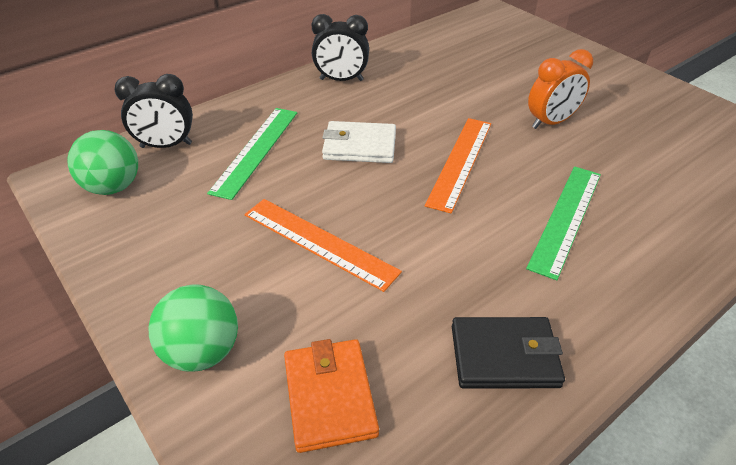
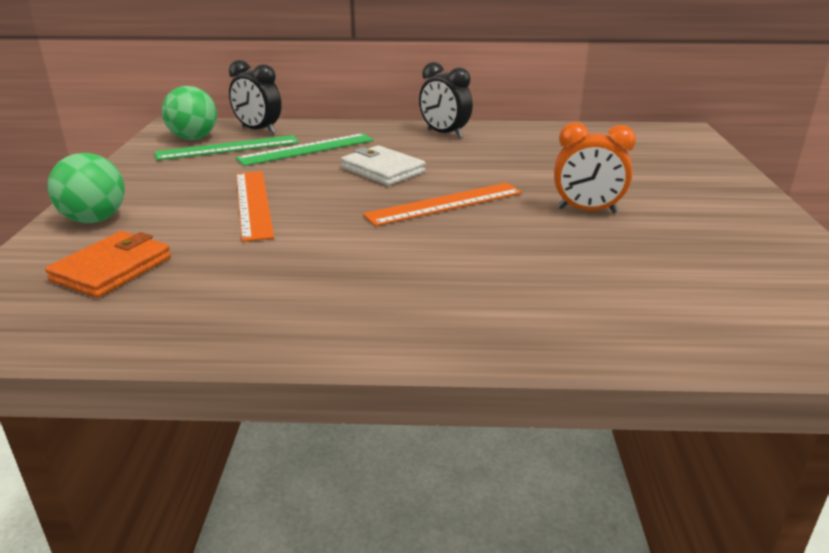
camera: 40 degrees right, 15 degrees down
(504, 356) = (250, 308): black wallet -> none
(566, 218) = (468, 266): green ruler -> green ruler (228, 148)

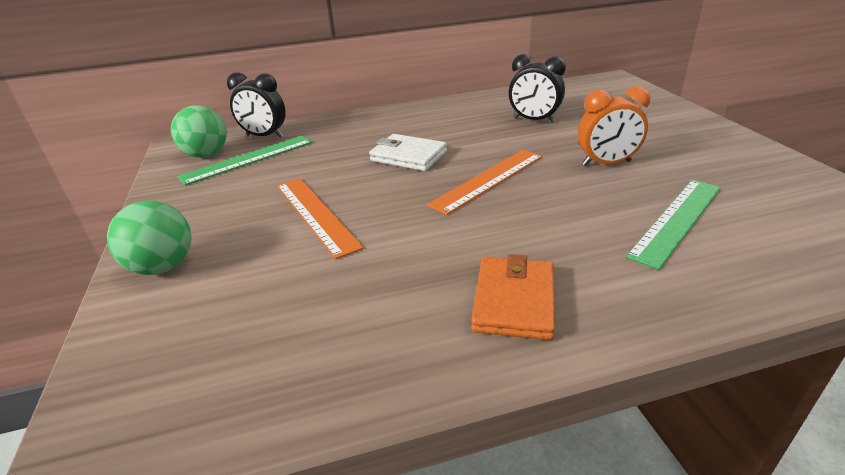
camera: 15 degrees left, 5 degrees up
(112, 269) = (222, 323): orange wallet -> orange wallet (514, 301)
(307, 149) = (324, 148): green ruler -> green ruler (677, 220)
(444, 134) = (433, 112): black clock -> black clock (534, 120)

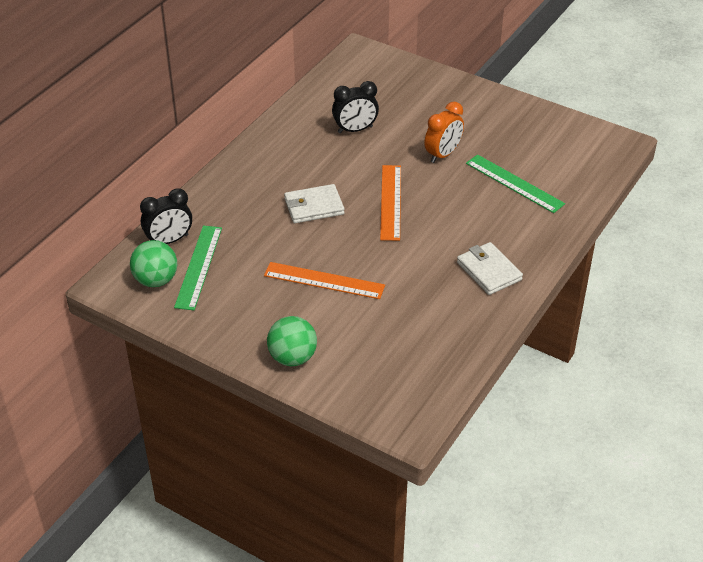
camera: 45 degrees left, 10 degrees up
(514, 301) = (489, 271): orange wallet -> white wallet
(677, 220) = (514, 183): green ruler -> green ruler turned 45 degrees counterclockwise

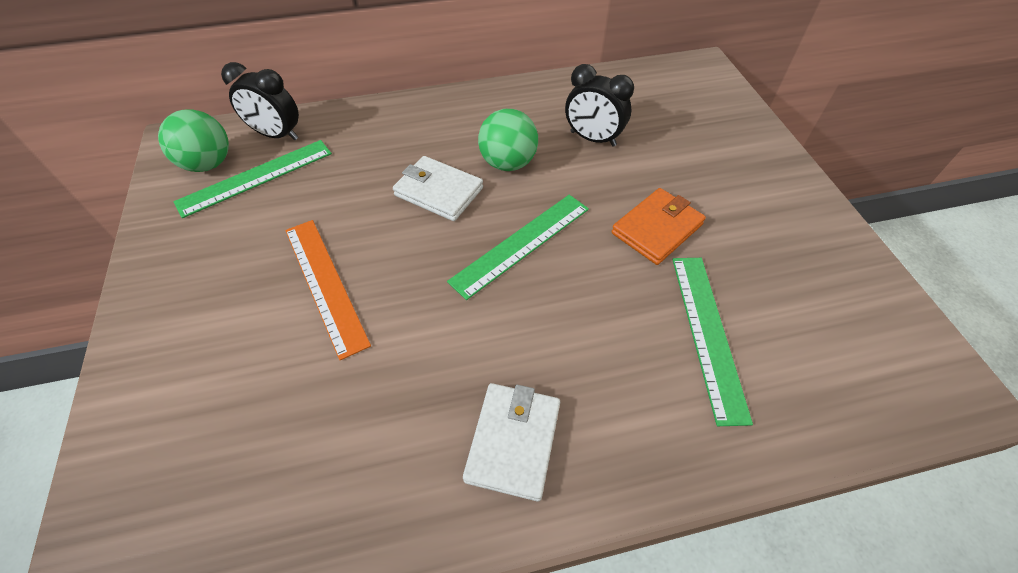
camera: 45 degrees right, 10 degrees up
(292, 357) = (158, 354): green ball -> green ball (508, 163)
(390, 202) = (521, 244): orange ruler -> green ruler
(443, 154) = (657, 229): orange clock -> orange wallet

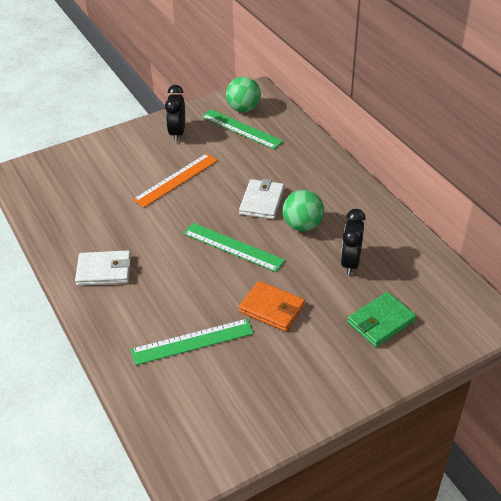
camera: 75 degrees right, 10 degrees down
(277, 135) = (279, 123): black clock -> black clock (177, 133)
(696, 140) = (381, 322): none -> green wallet

